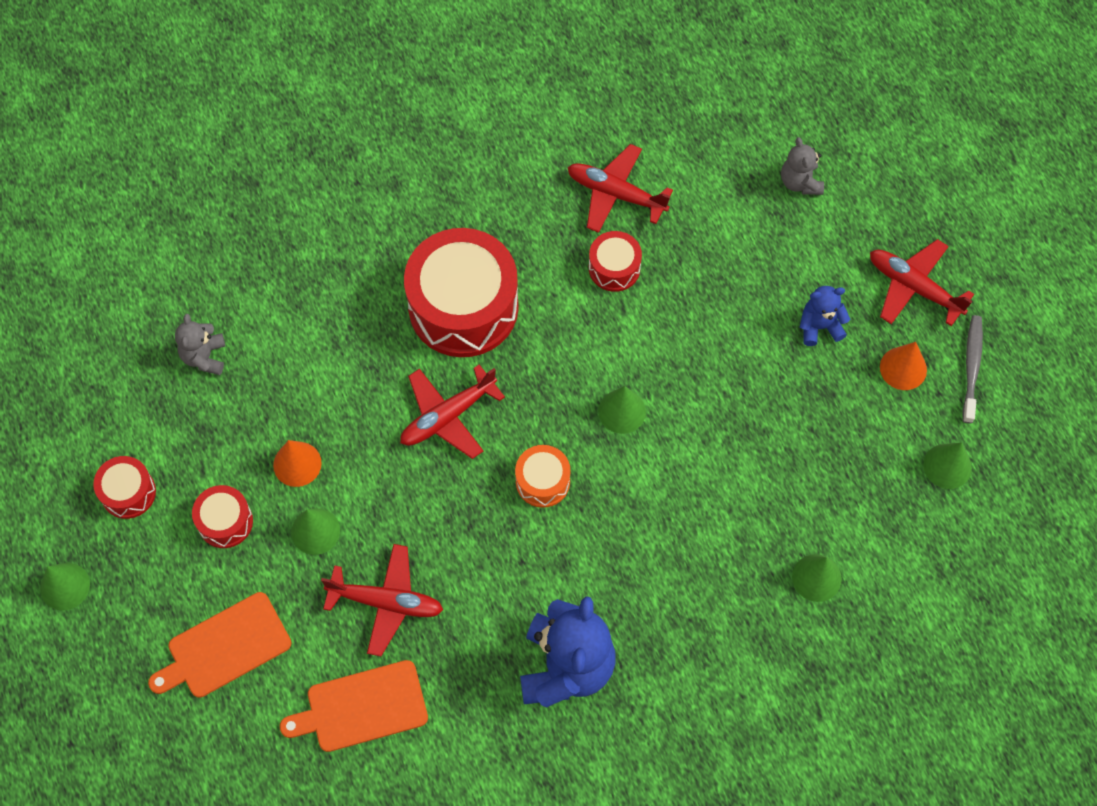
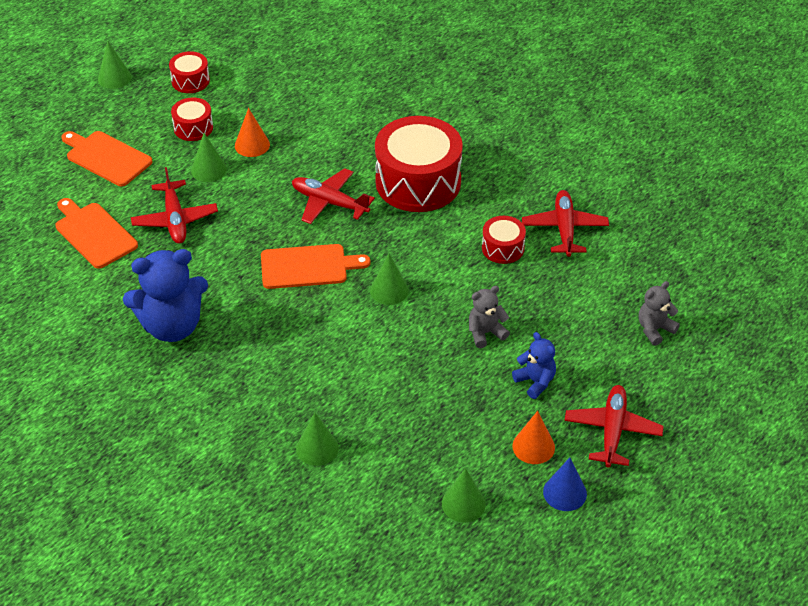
camera: 65 degrees right, 20 degrees down
(204, 357) = (303, 79): grey teddy bear -> grey teddy bear (485, 333)
(542, 481) = (308, 266): orange drum -> orange cutting board
(971, 367) = (565, 493): grey toothbrush -> blue cone

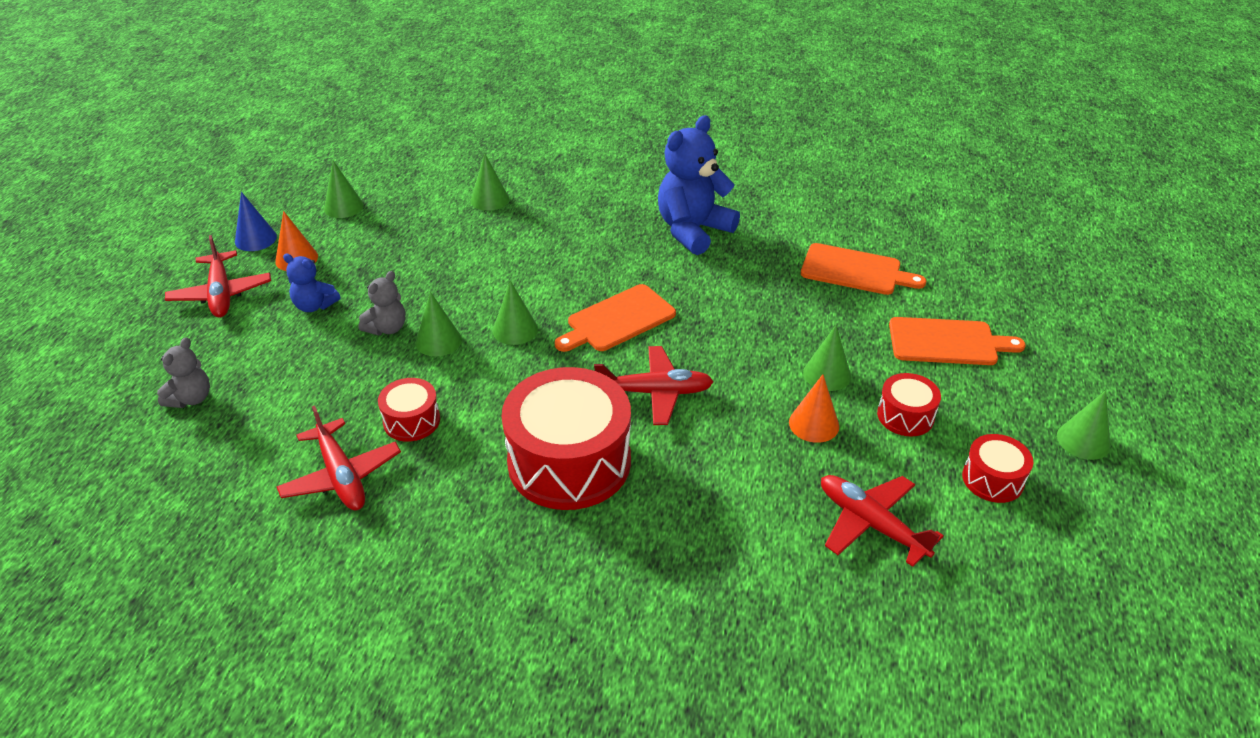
camera: 150 degrees right, 5 degrees down
(175, 219) = (797, 311): red plane -> red plane (870, 524)
(452, 304) = (438, 341): none -> green cone

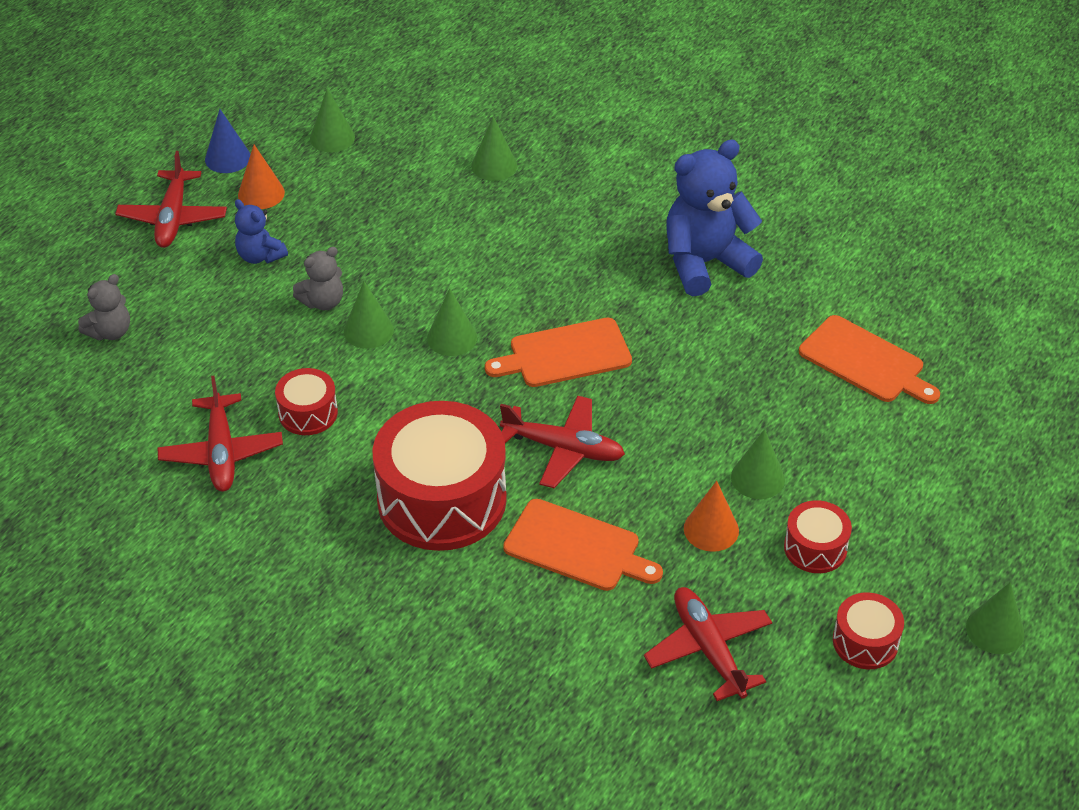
camera: 20 degrees right, 5 degrees up
(947, 342) = (917, 477): orange cutting board -> orange cutting board (577, 547)

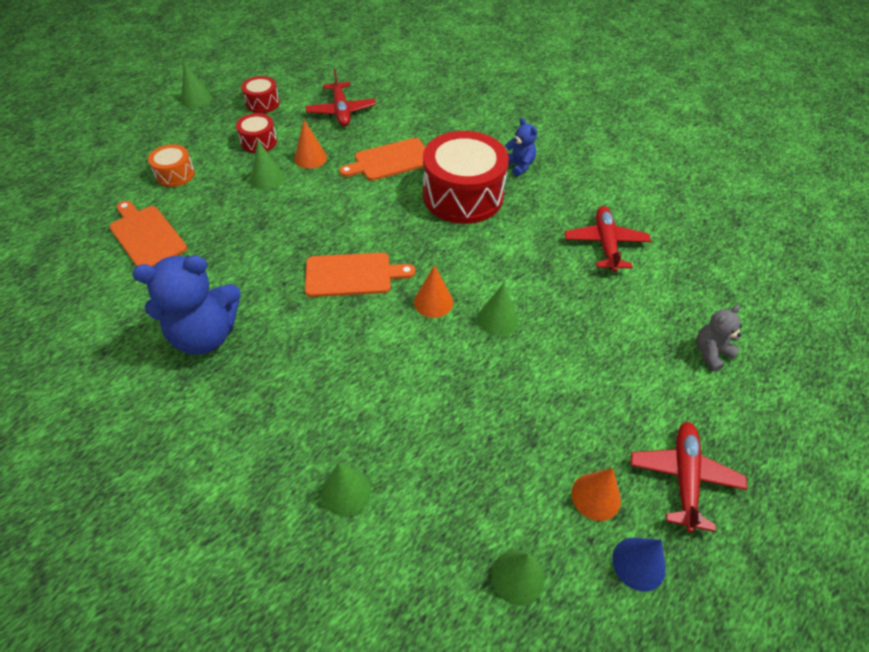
camera: 170 degrees left, 5 degrees up
(260, 256) = (591, 411): blue teddy bear -> blue teddy bear (518, 165)
(308, 413) = (546, 261): red drum -> none
(323, 302) = (533, 352): grey teddy bear -> none
(452, 338) = (433, 302): green cone -> orange cone
(564, 449) = (378, 212): red plane -> none
(577, 547) = (390, 160): orange cutting board -> orange cutting board turned 60 degrees counterclockwise
(903, 461) = (175, 174): none -> orange drum

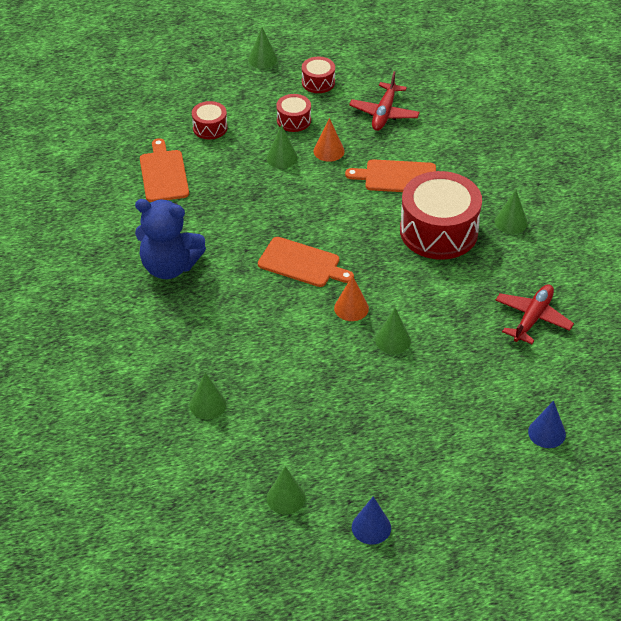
camera: 30 degrees right, 5 degrees down
(175, 174) = (210, 128): orange drum -> red drum
(518, 165) = (511, 222): blue teddy bear -> green cone
(596, 496) = (373, 480): orange cone -> none
(683, 477) = (447, 497): red plane -> none
(711, 353) = (546, 433): grey teddy bear -> blue cone

